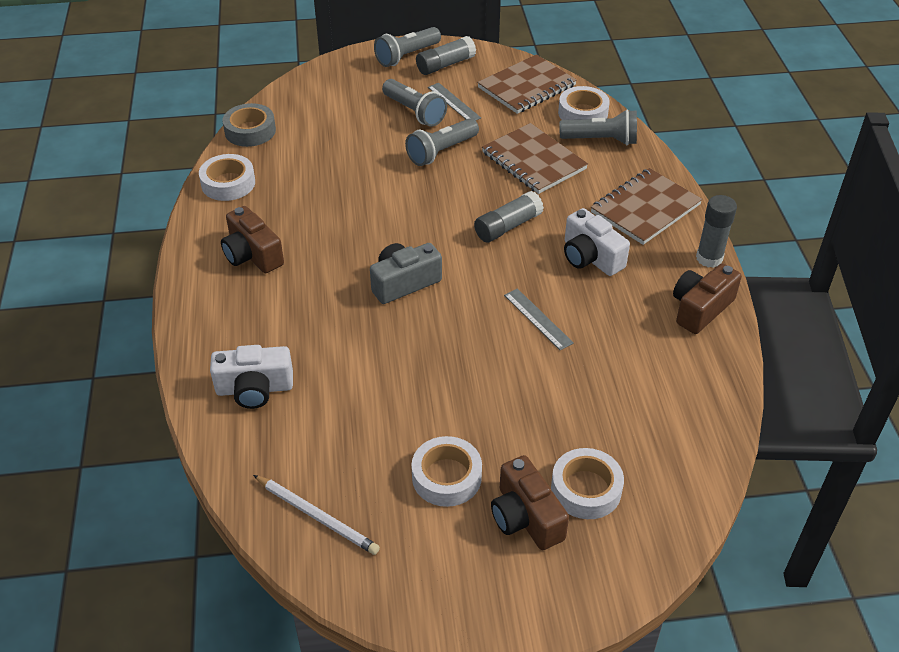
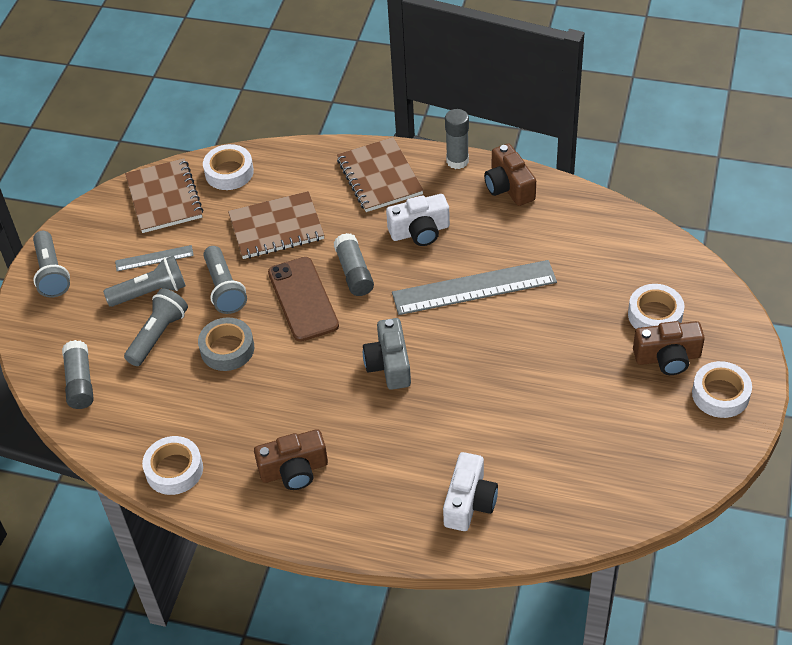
camera: 65 degrees left, 5 degrees up
(250, 131) = (97, 434): grey tape -> grey tape (227, 349)
(317, 516) = (622, 487): white pencil -> none
(445, 65) = (88, 247): grey glue stick -> grey glue stick (80, 382)
(446, 477) = (614, 394): white tape -> white tape (720, 394)
(455, 203) = (303, 299): none -> brown phone
(537, 319) = (474, 288): grey ruler -> grey ruler, size x2.03
(601, 140) = (275, 173): grey flashlight -> grey flashlight (158, 335)

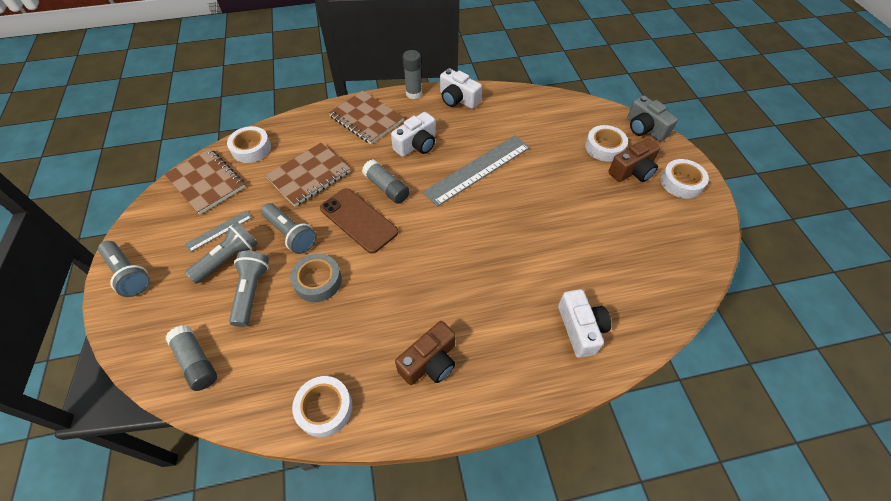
camera: 30 degrees left, 5 degrees up
(389, 364) = (453, 245): grey camera -> grey camera (645, 129)
(509, 187) = (458, 99): brown camera -> white camera

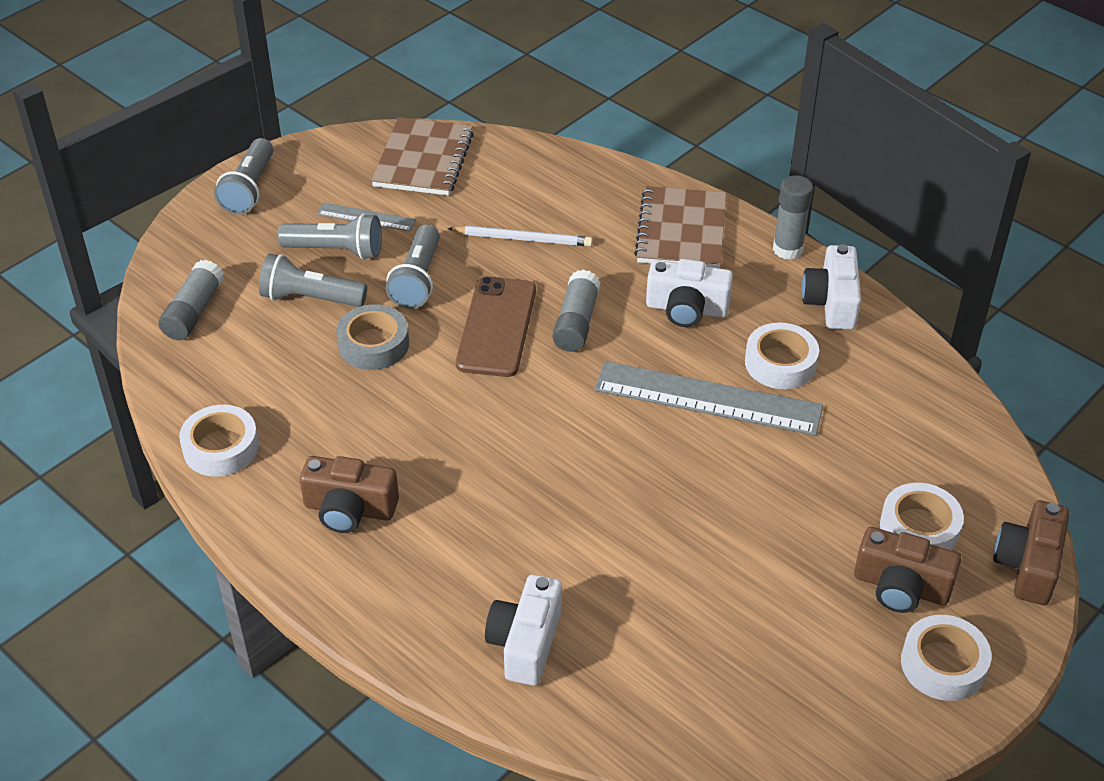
camera: 55 degrees right, 10 degrees down
(251, 148) = (513, 160): white tape -> white tape (780, 363)
(251, 292) = (310, 298): grey flashlight -> grey flashlight turned 135 degrees counterclockwise
(309, 175) = (523, 239): brown notebook -> white pencil
(580, 329) = (525, 643): white camera -> white camera turned 150 degrees clockwise
(645, 129) = (1028, 565): grey camera -> brown camera

